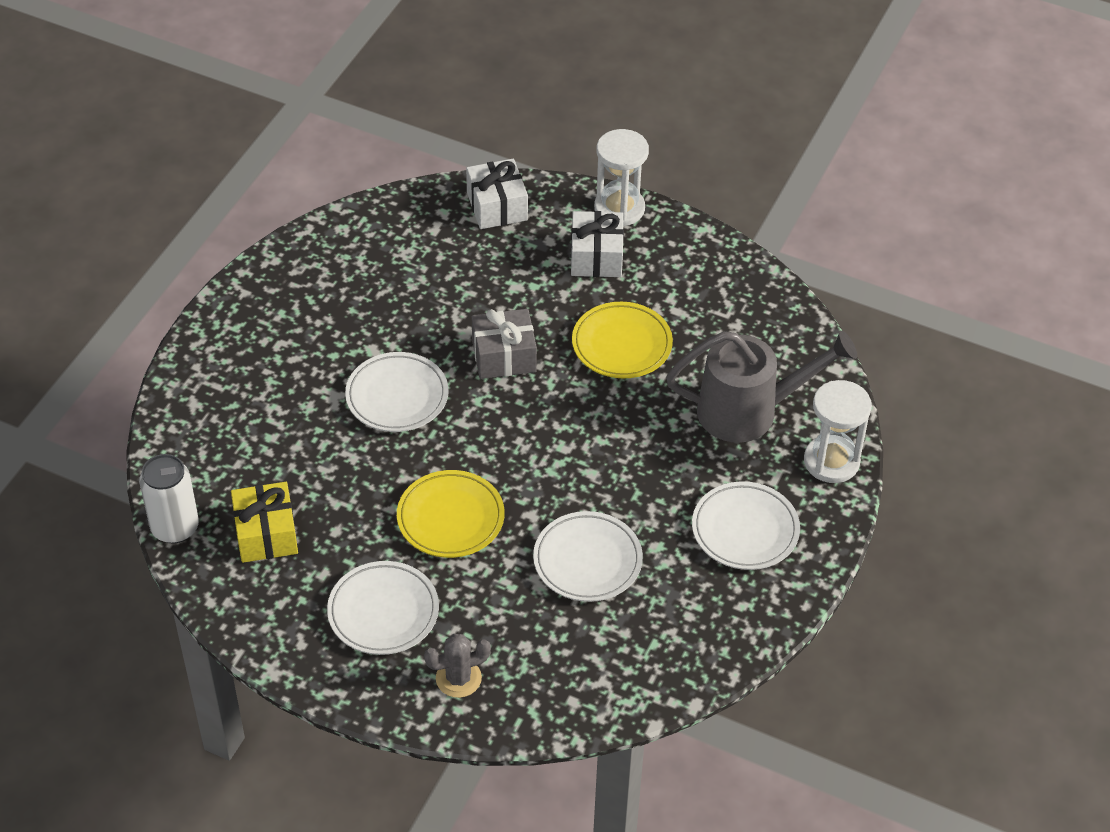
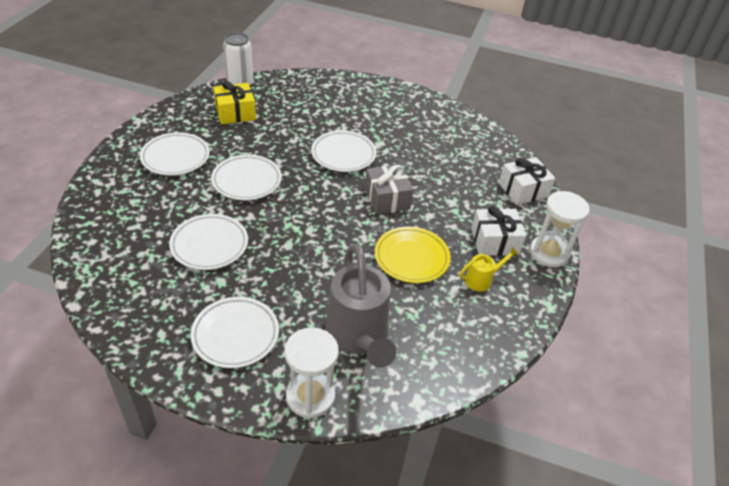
camera: 80 degrees right, 5 degrees down
(450, 518) = (247, 181): yellow plate -> white plate
(458, 678) = (120, 189): grey cactus -> none
(662, 282) = (482, 280): none -> yellow watering can

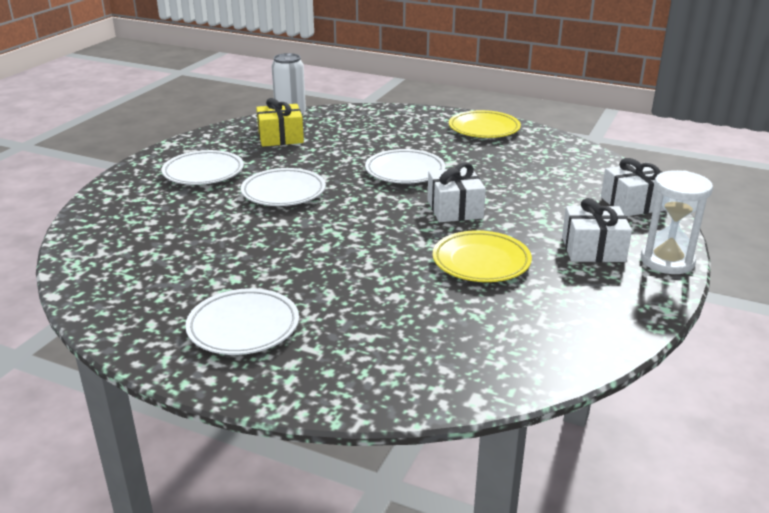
camera: 10 degrees right, 15 degrees down
(209, 245) = (227, 246): white plate -> none
(310, 396) = (330, 389): white hourglass -> none
(358, 337) = (402, 334): grey watering can -> none
(387, 198) = (455, 209): grey gift -> white gift
(403, 102) = (484, 129): none -> yellow plate
(482, 280) = (574, 284): yellow watering can -> none

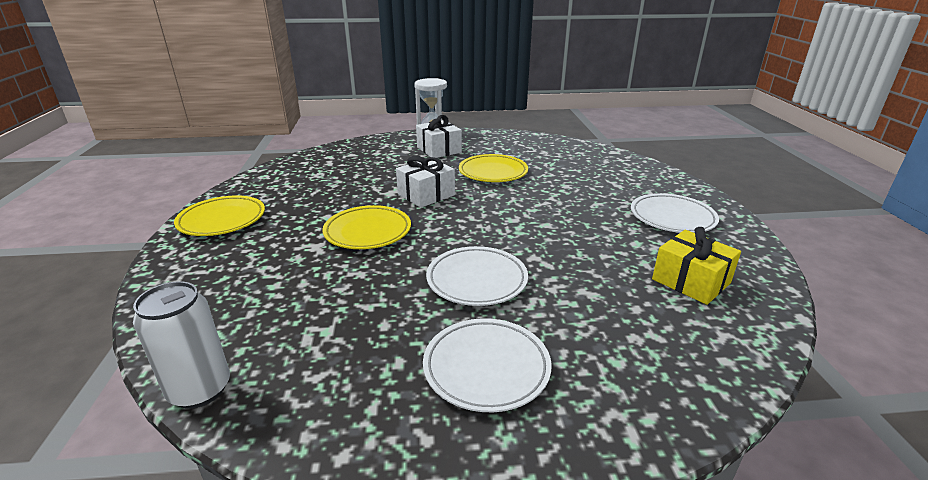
camera: 120 degrees left, 0 degrees up
(280, 137) = (314, 354): yellow gift -> yellow gift (691, 281)
(405, 171) = (368, 232): white plate -> yellow plate
(633, 203) = (361, 148): white gift -> none

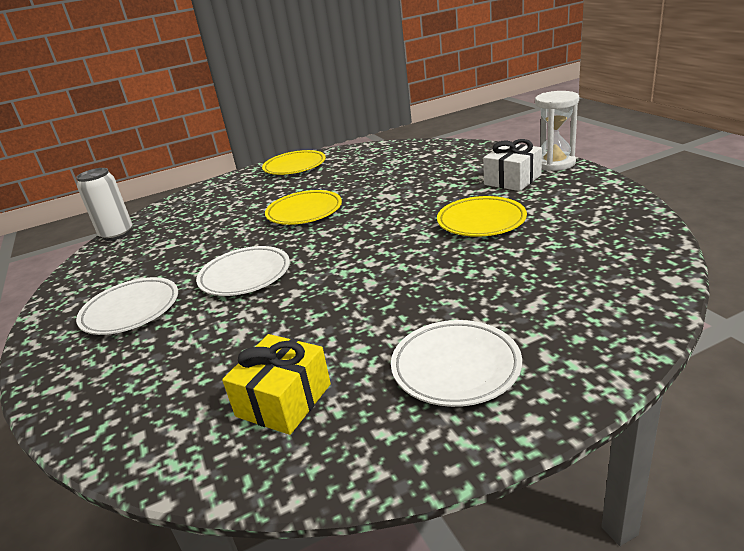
camera: 75 degrees right, 0 degrees up
(426, 195) = (392, 209): white gift -> none

